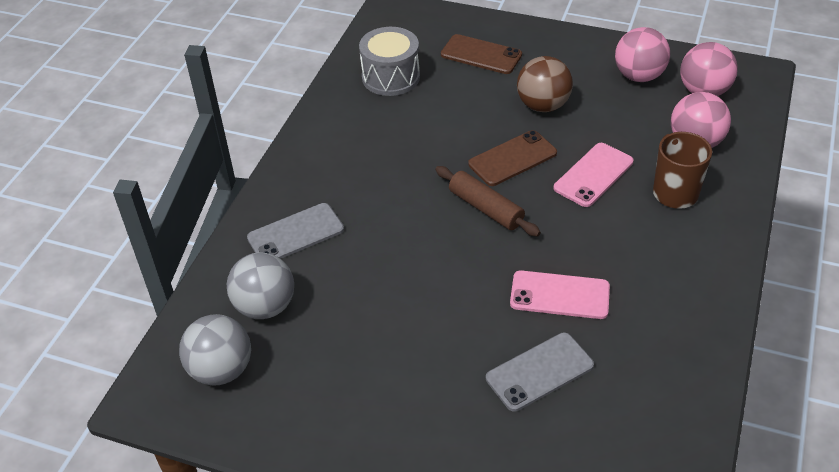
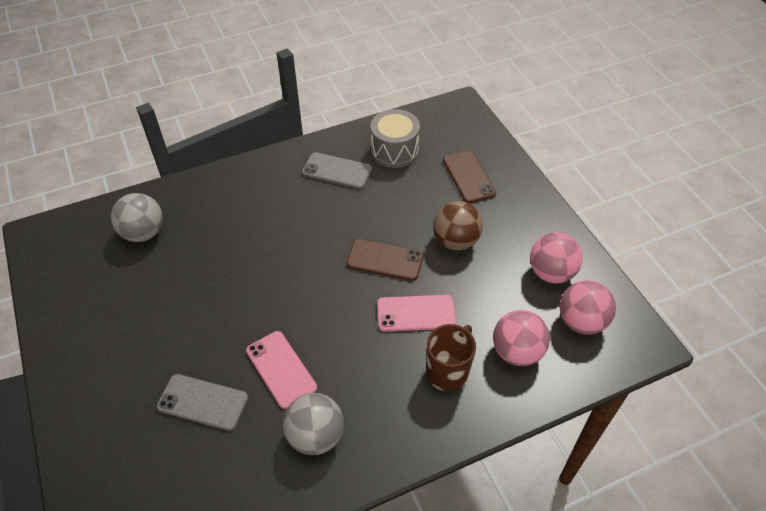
camera: 45 degrees right, 5 degrees up
(221, 370) = (81, 248): grey ball -> grey ball (315, 436)
(295, 233) = (213, 205): grey phone -> grey phone (337, 171)
(486, 208) = (323, 277): brown rolling pin -> none

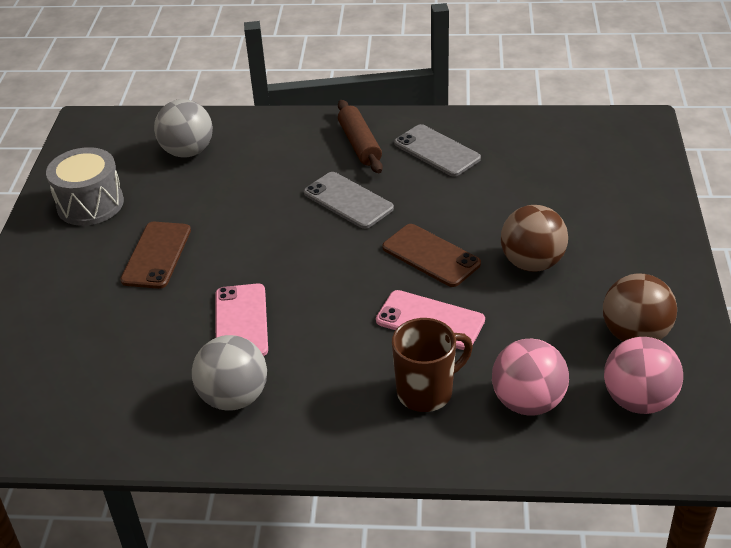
camera: 30 degrees right, 10 degrees down
(203, 402) = (142, 323): grey phone -> grey phone (348, 200)
(277, 183) = (359, 144): none -> brown rolling pin
(394, 150) = (521, 149): grey drum -> grey drum (90, 204)
(468, 177) = (597, 201): brown phone -> brown phone (156, 255)
(551, 273) = (635, 335): pink ball -> brown ball

